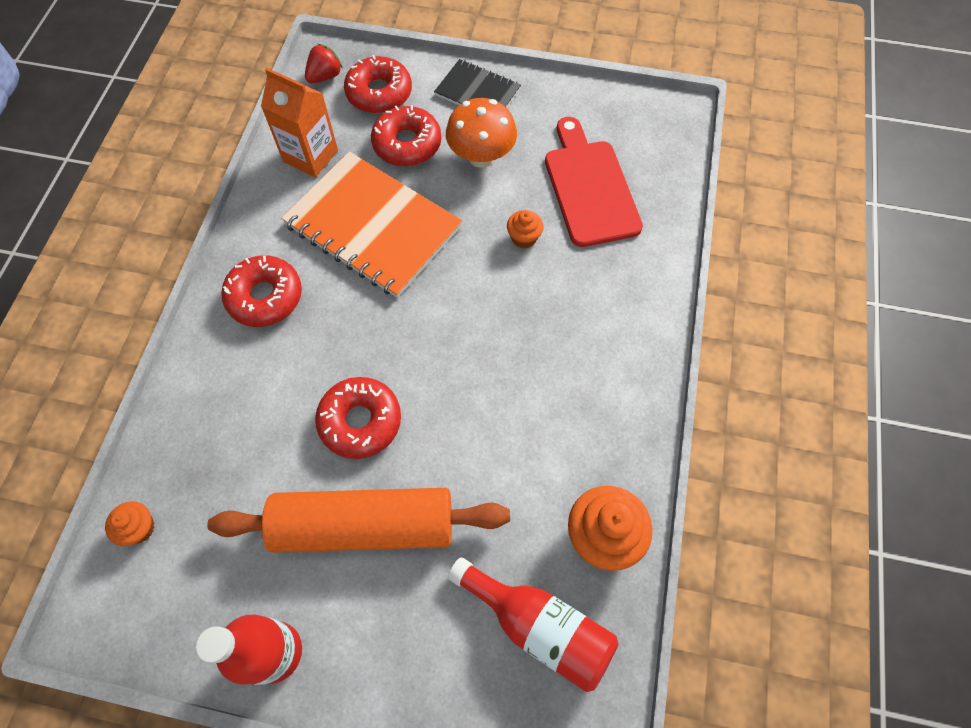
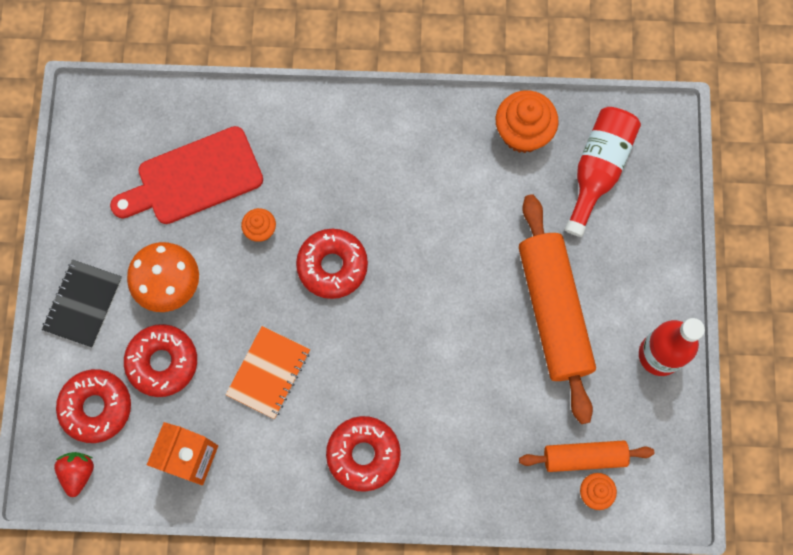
camera: 100 degrees left, 10 degrees up
(183, 525) = (584, 457): none -> orange rolling pin
(325, 76) = (78, 473): red strawberry -> red strawberry turned 60 degrees clockwise
(360, 421) = (468, 336): red donut -> red donut (332, 266)
(373, 226) = (268, 372): orange notebook -> orange notebook, size x0.54

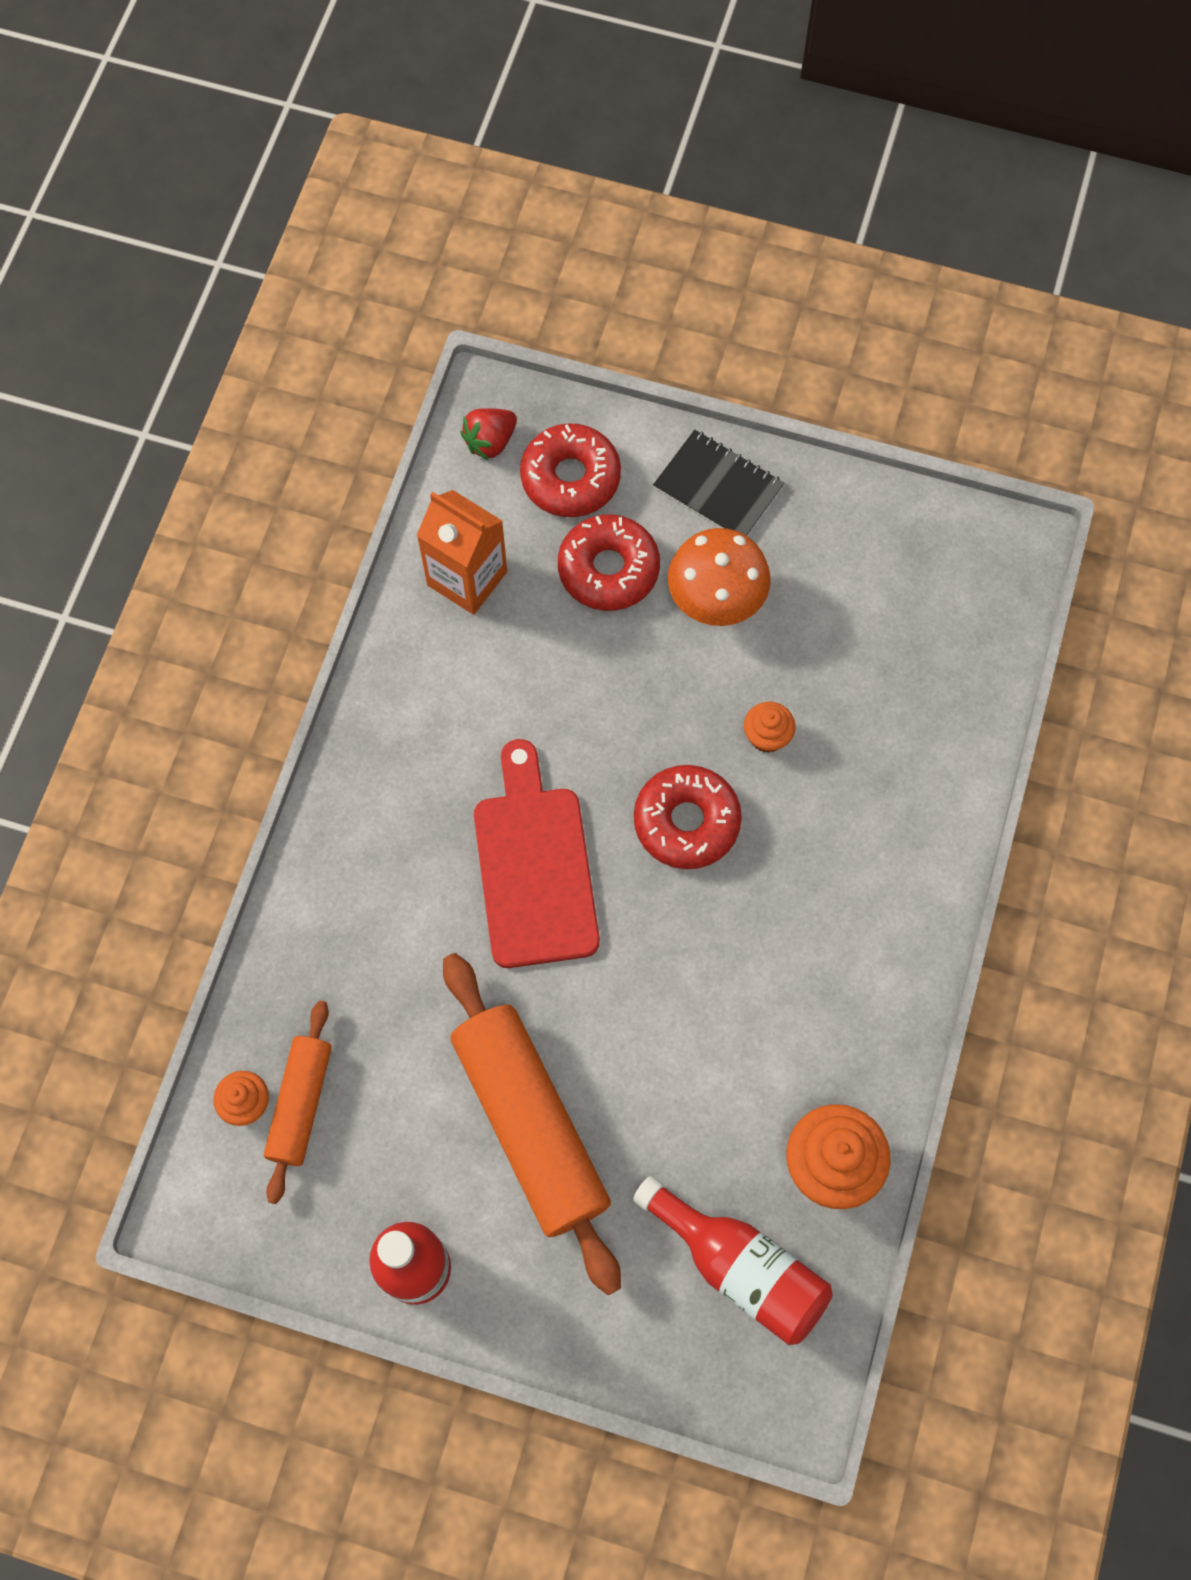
camera: 105 degrees right, 5 degrees down
(78, 473) = (490, 442): red strawberry -> red strawberry turned 120 degrees clockwise
(194, 178) = (869, 663): red cutting board -> red cutting board (535, 866)
(268, 372) = (554, 700): orange notebook -> none
(363, 454) = (402, 797): red donut -> none
(553, 311) = (530, 1125): orange rolling pin -> orange rolling pin turned 60 degrees clockwise

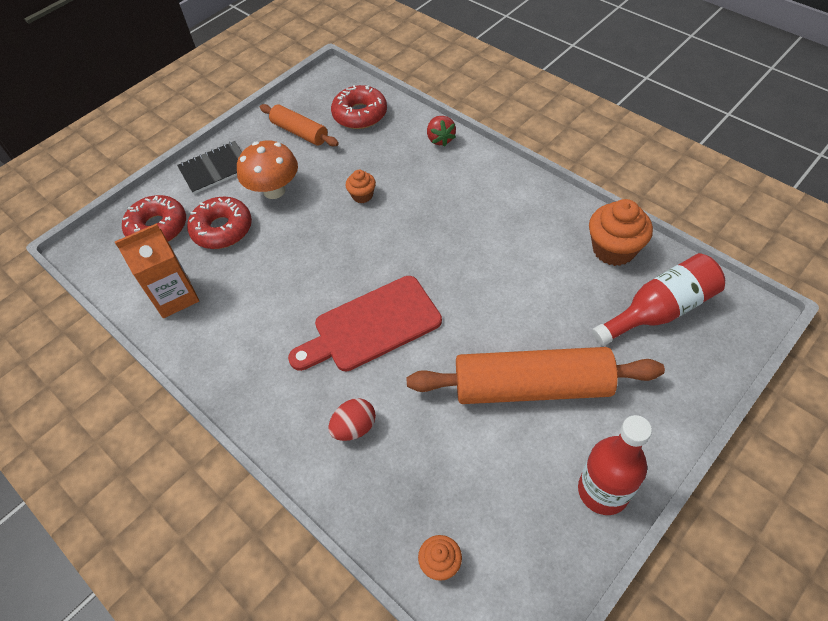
camera: 60 degrees left, 15 degrees down
(301, 1104) = (457, 524): orange rolling pin -> orange rolling pin (300, 132)
(374, 920) = (354, 427): none -> red egg
(490, 442) = (105, 256): red strawberry -> red strawberry (440, 139)
(535, 866) = (371, 326): red cutting board -> red cutting board turned 45 degrees counterclockwise
(686, 822) = (388, 245): red donut -> red donut (360, 114)

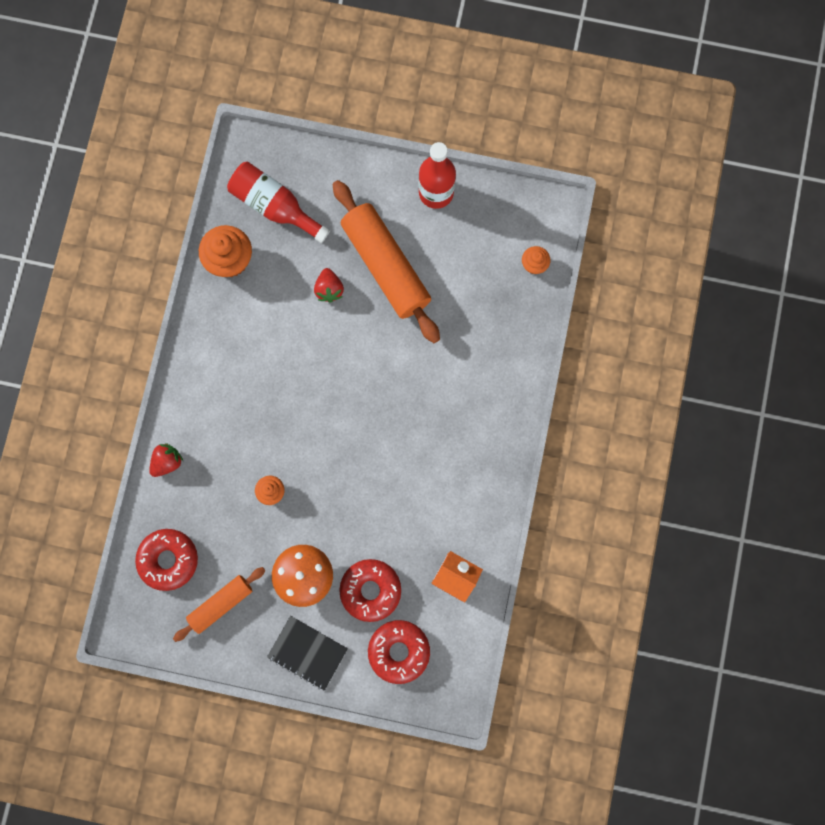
camera: 125 degrees left, 25 degrees up
(300, 132) = (221, 603): orange rolling pin -> orange rolling pin turned 45 degrees clockwise
(354, 427) = (481, 366): red egg -> none
(371, 326) = (397, 403): red cutting board -> none
(533, 320) = (329, 289): none -> red strawberry

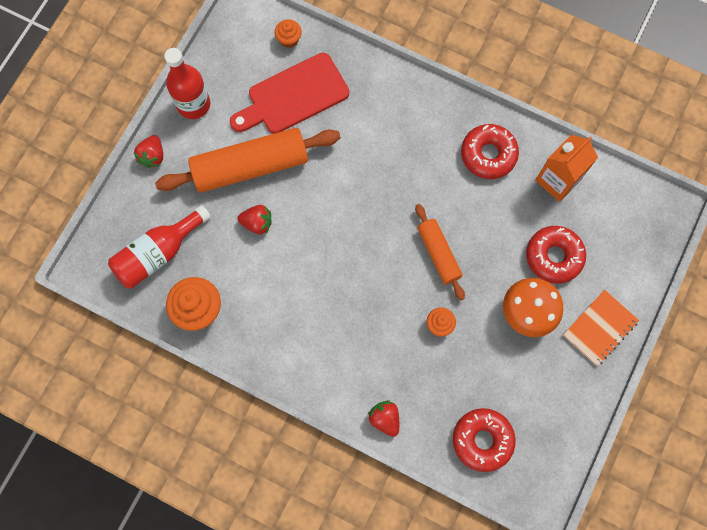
camera: 75 degrees left, 5 degrees down
(221, 603) = (536, 399): orange rolling pin -> orange rolling pin (438, 254)
(307, 652) = (599, 328): black notebook -> orange notebook
(371, 171) = (153, 156): none -> red strawberry
(399, 651) = (615, 245): red donut -> red donut (488, 154)
(472, 286) = (293, 96): none -> red cutting board

